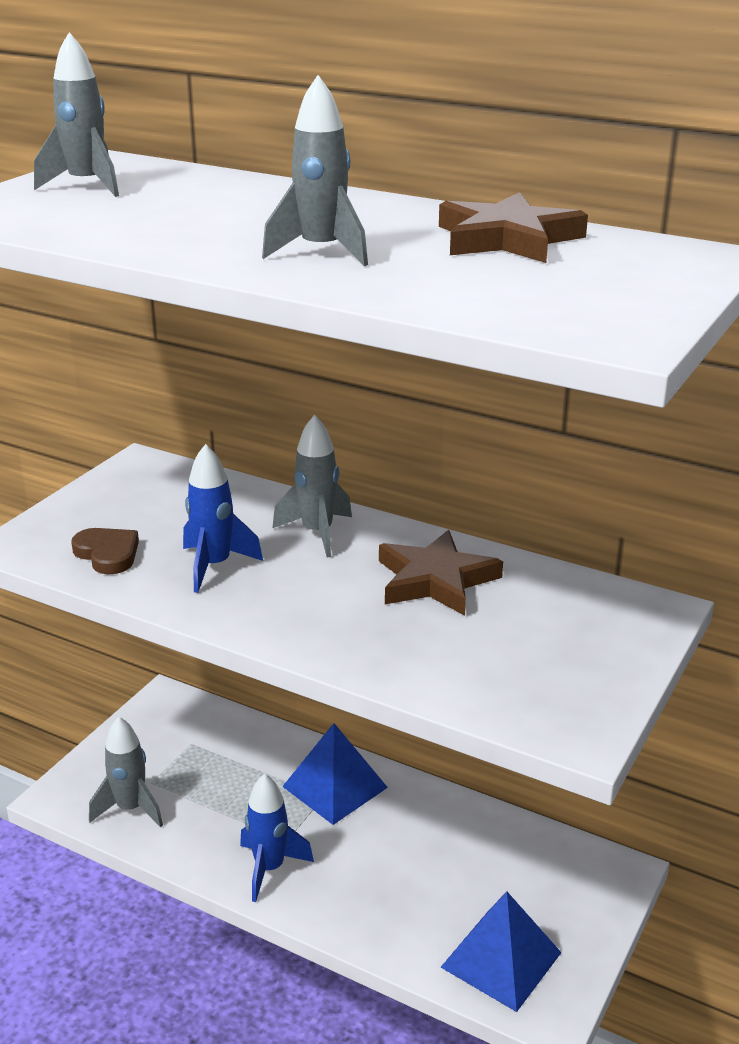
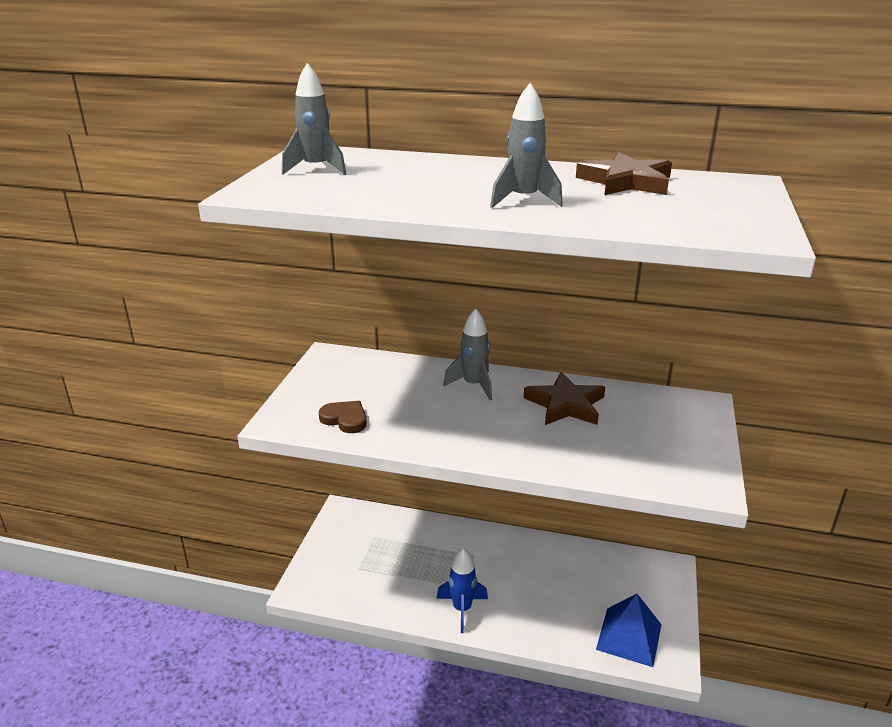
camera: 15 degrees left, 0 degrees up
(130, 808) = (353, 588): grey rocket -> none
(214, 566) = (421, 417): blue rocket -> none
(335, 786) = (478, 548): blue pyramid -> none

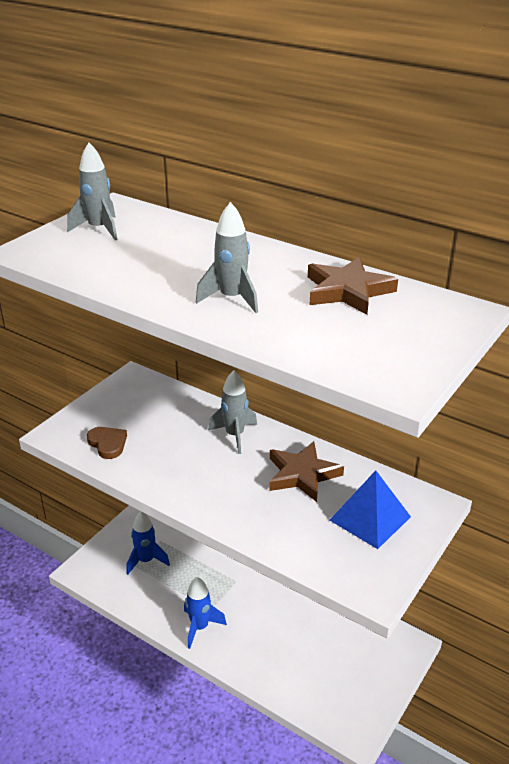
camera: 20 degrees right, 5 degrees up
(369, 560) = (146, 560): none -> blue rocket
(629, 636) = (331, 697): blue pyramid -> blue pyramid (370, 518)

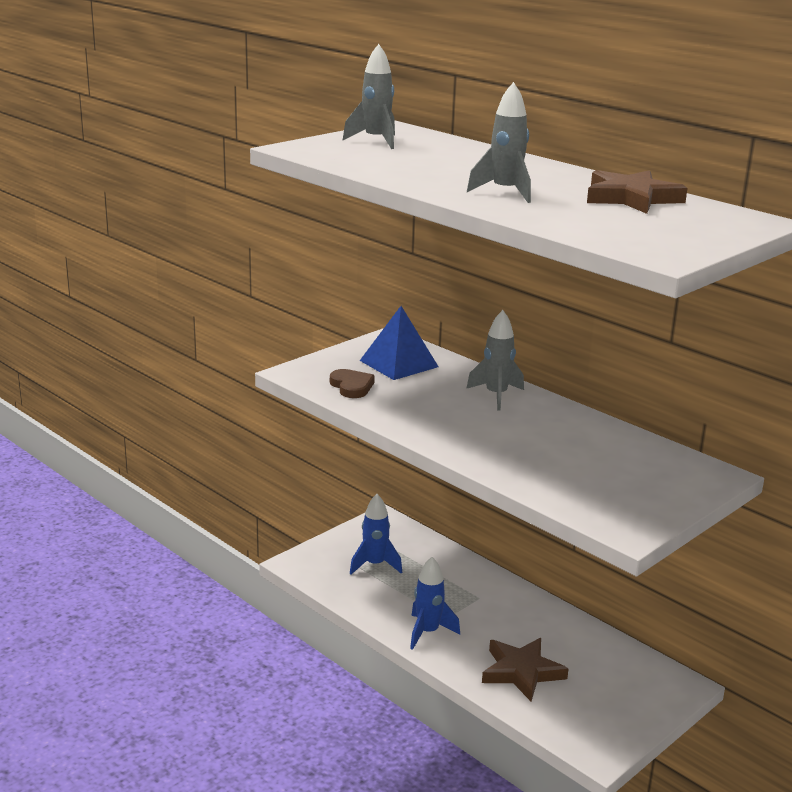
camera: 10 degrees right, 10 degrees down
(302, 474) = (567, 434): brown star -> brown star (521, 672)
(370, 518) = (638, 476): blue pyramid -> blue pyramid (399, 363)

